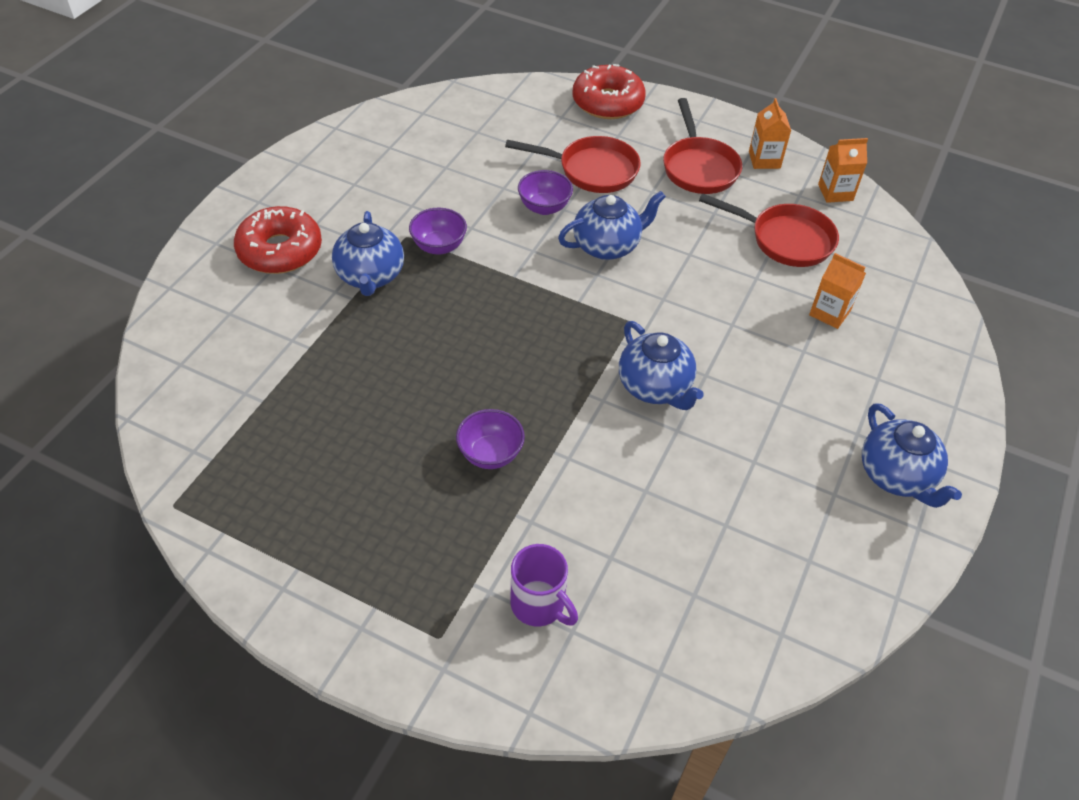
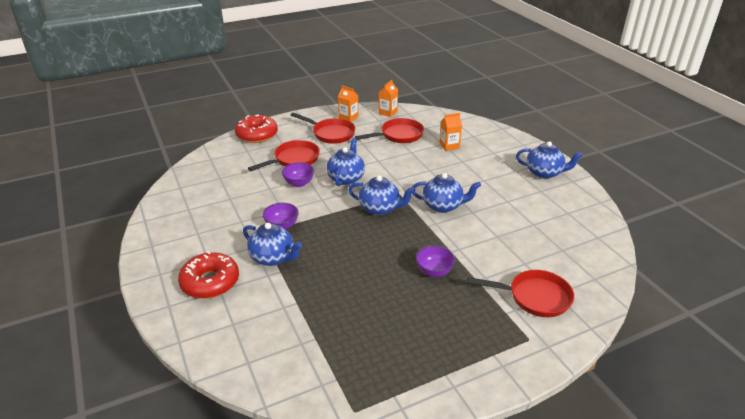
camera: 50 degrees left, 15 degrees down
(539, 605) = (534, 297): purple mug -> red pan
(574, 320) = (380, 208): none -> blue teapot

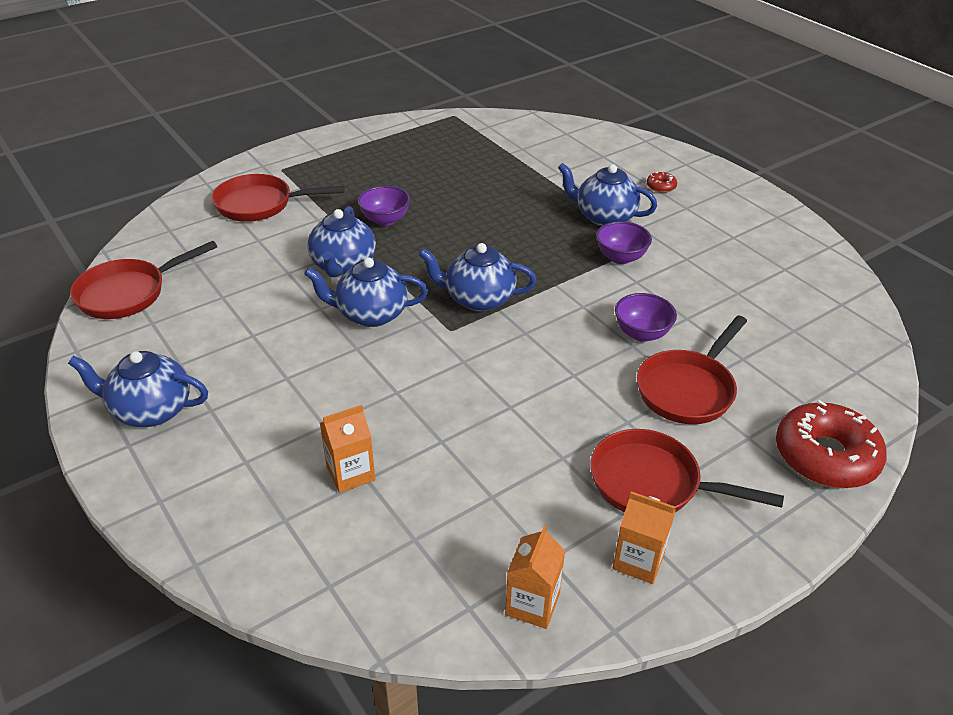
camera: 170 degrees right, 5 degrees up
(210, 282) = (661, 186): red donut -> red donut, size x0.42
(346, 178) = (559, 354): blue teapot -> blue teapot (343, 266)
(398, 135) = (480, 498): red pan -> red pan (128, 293)

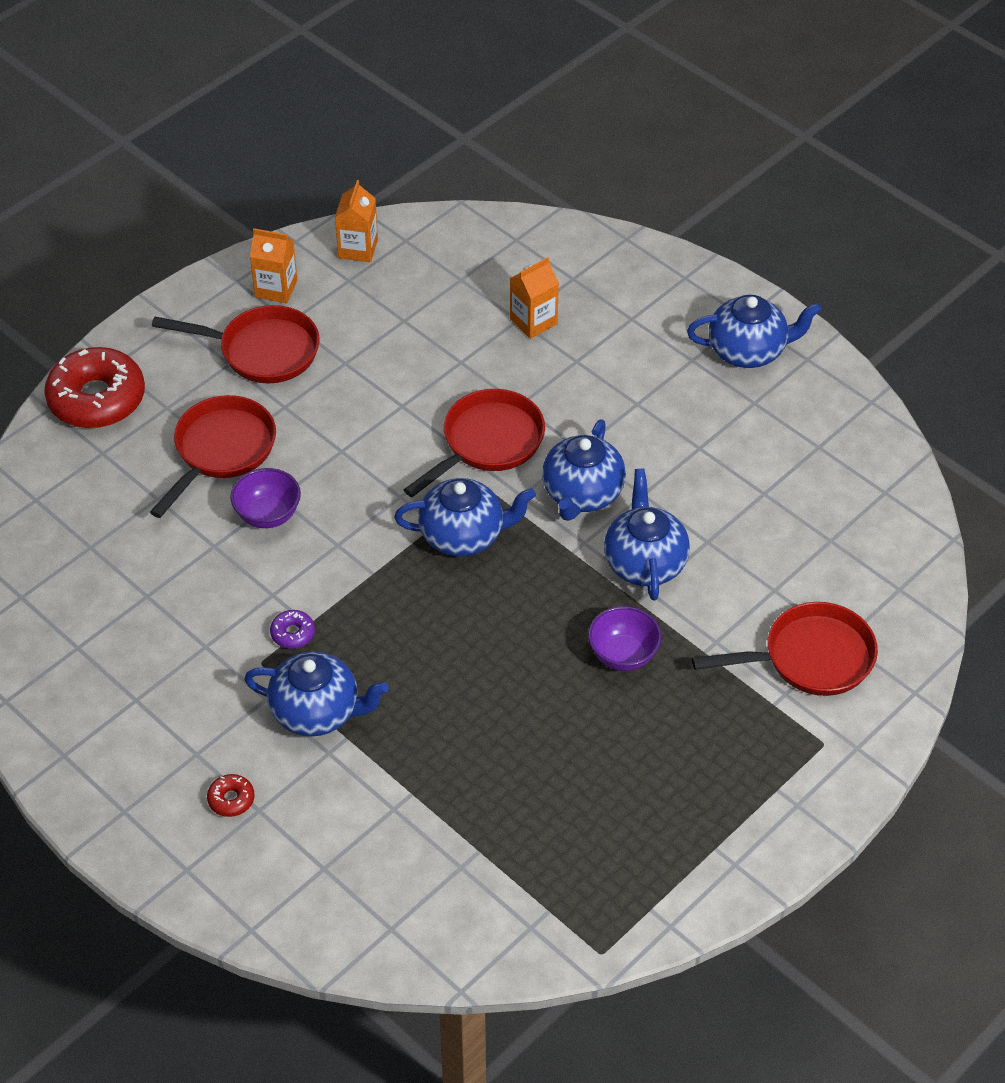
camera: 170 degrees right, 10 degrees up
(128, 293) = (874, 481): red pan -> red pan (487, 443)
(370, 314) = (582, 494): blue teapot -> blue teapot turned 120 degrees clockwise
(620, 257) = (293, 633): purple bowl -> purple donut

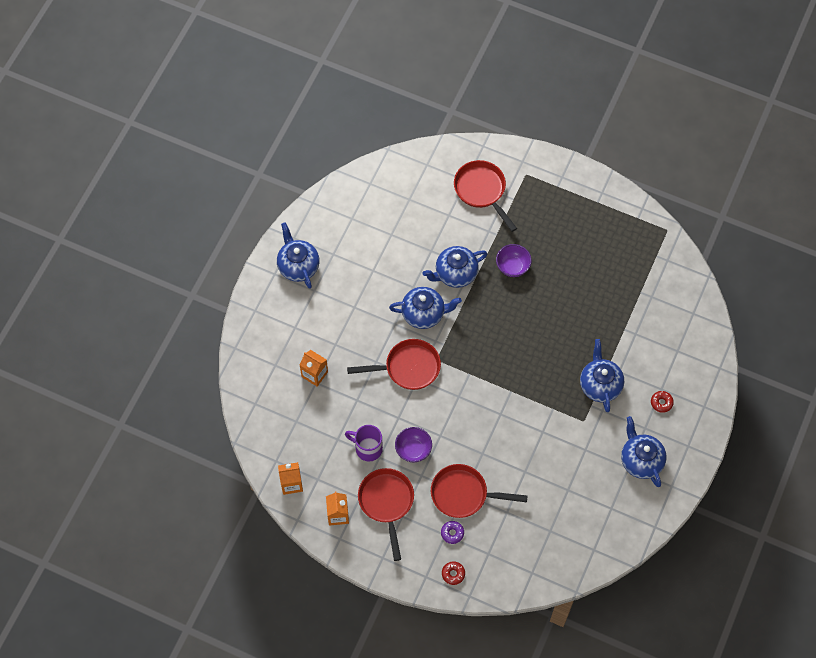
camera: 110 degrees left, 15 degrees up
(97, 399) = (453, 574): red donut -> red donut, size x0.42
(268, 515) = (495, 454): purple bowl -> purple bowl (413, 450)
(293, 633) = (561, 413): purple donut -> purple donut (452, 533)
(368, 352) = (367, 448): none -> purple mug
(463, 535) = (471, 358): blue teapot -> blue teapot (640, 460)
(487, 443) = (408, 368): red pan -> red pan turned 150 degrees clockwise

